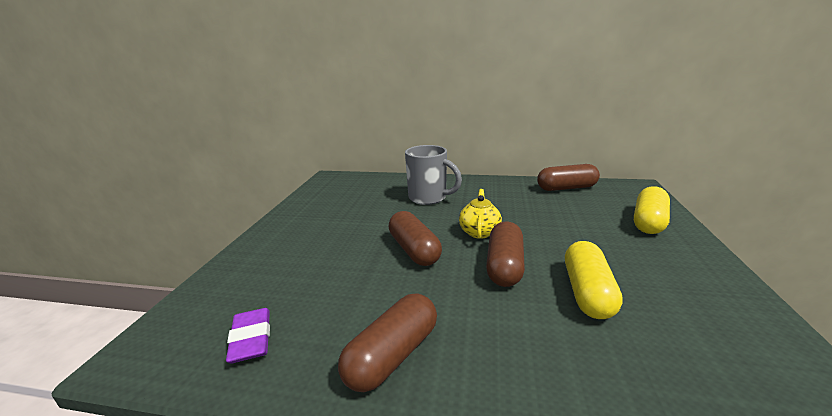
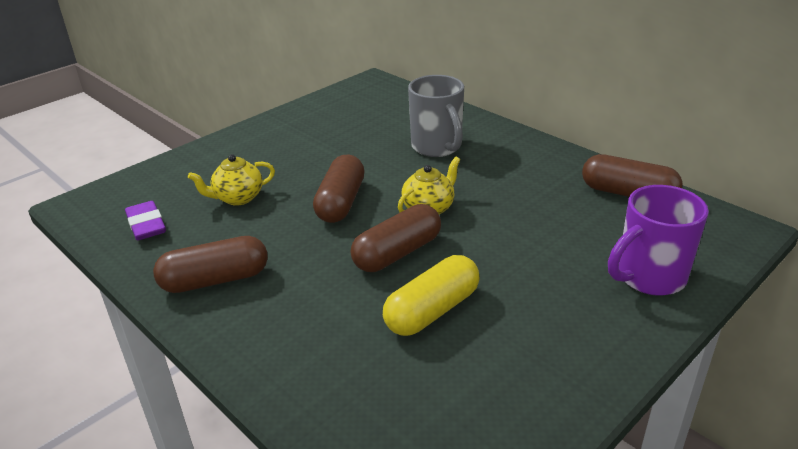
camera: 35 degrees right, 10 degrees up
(251, 339) = (146, 225): purple eraser -> purple eraser turned 45 degrees counterclockwise
(322, 279) = (238, 198): none -> yellow teapot
(648, 222) = (648, 277): yellow capsule -> purple mug

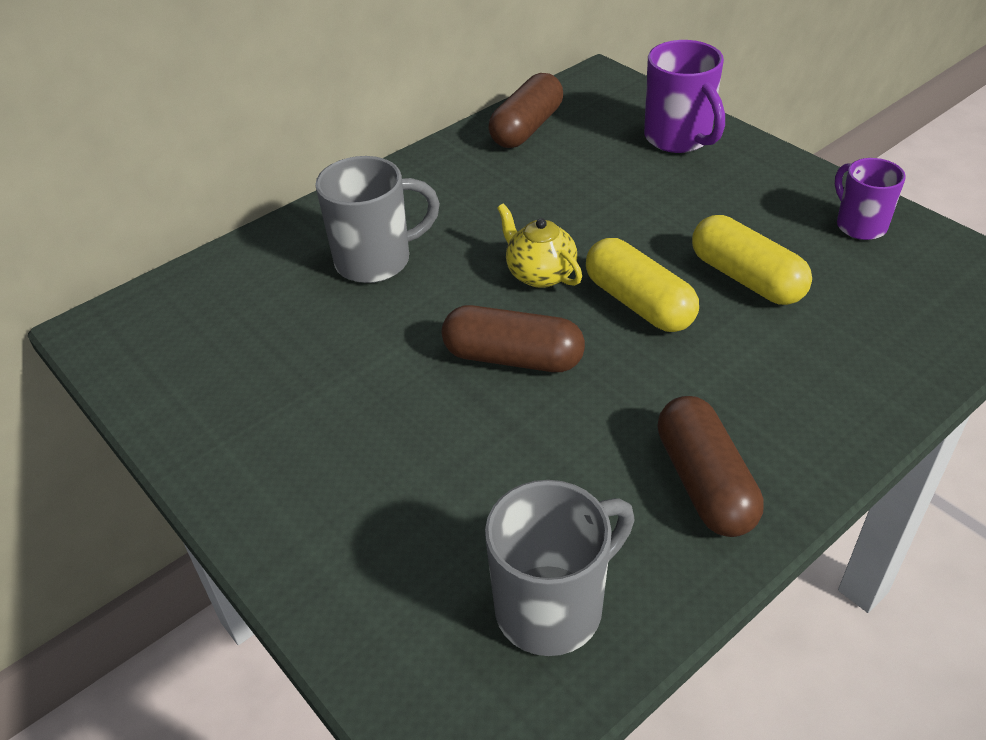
camera: 85 degrees left, 10 degrees up
(146, 225) = (553, 607): purple eraser -> grey mug
(238, 198) = (481, 483): yellow teapot -> none
(397, 253) = (639, 303): brown capsule -> yellow capsule
(528, 397) = (859, 225): none -> purple mug

